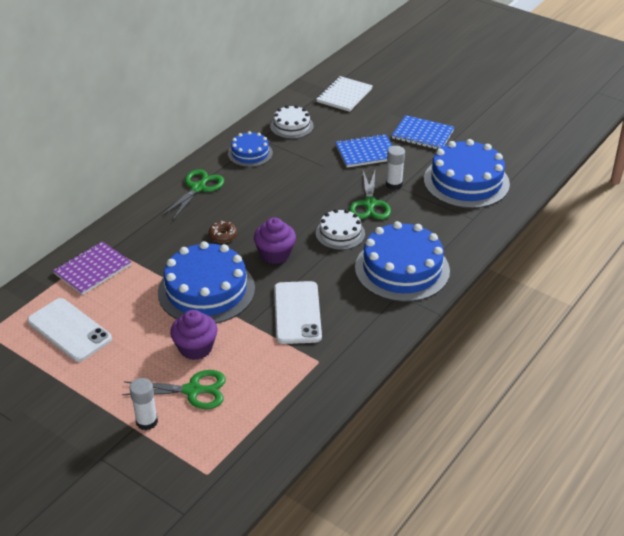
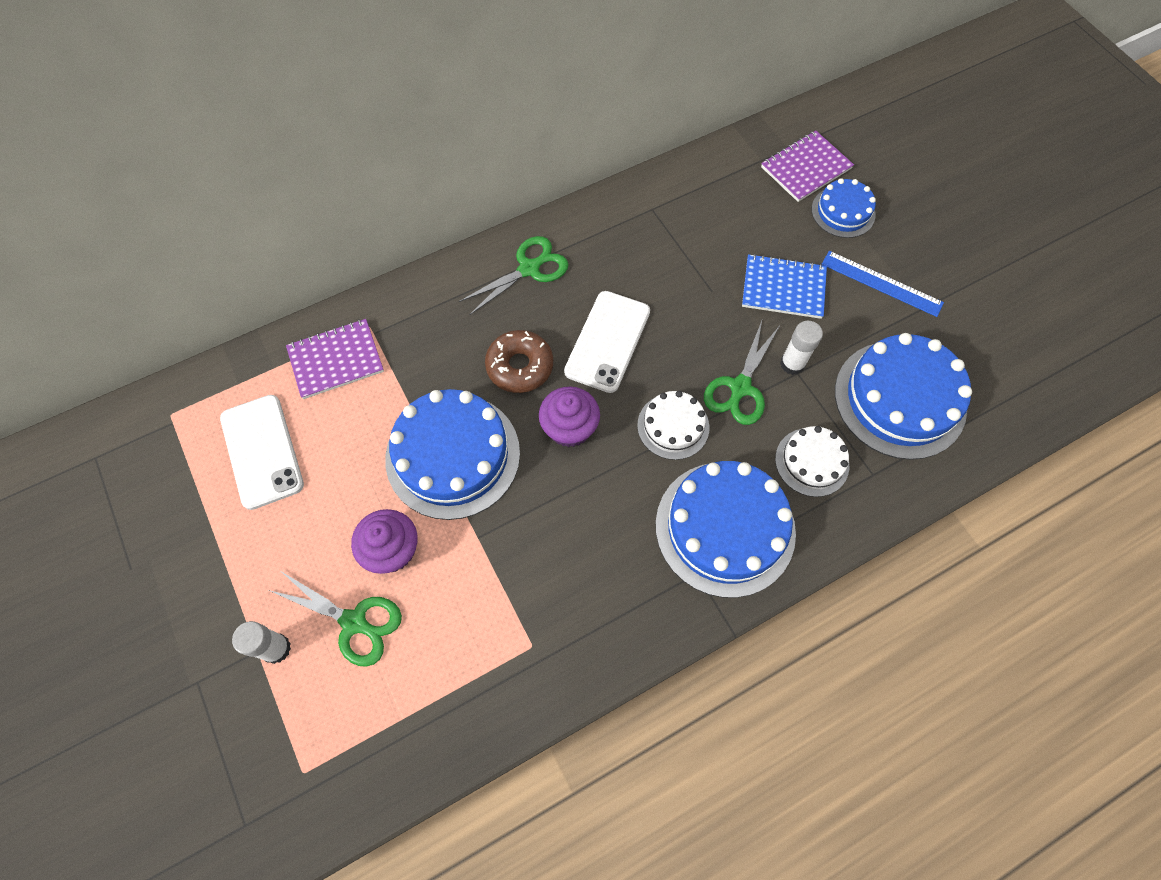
camera: 25 degrees right, 25 degrees up
(223, 235) = (520, 366): brown donut -> brown donut, size x1.69
(250, 153) = (625, 231): blue cake -> blue cake (843, 212)
(291, 126) = (705, 201): white cake -> white cake (812, 462)
(297, 312) = (547, 546): white phone -> white phone (607, 341)
(344, 95) = (806, 168): white notebook -> purple notebook
(423, 134) = (881, 283): blue notebook -> blue ruler

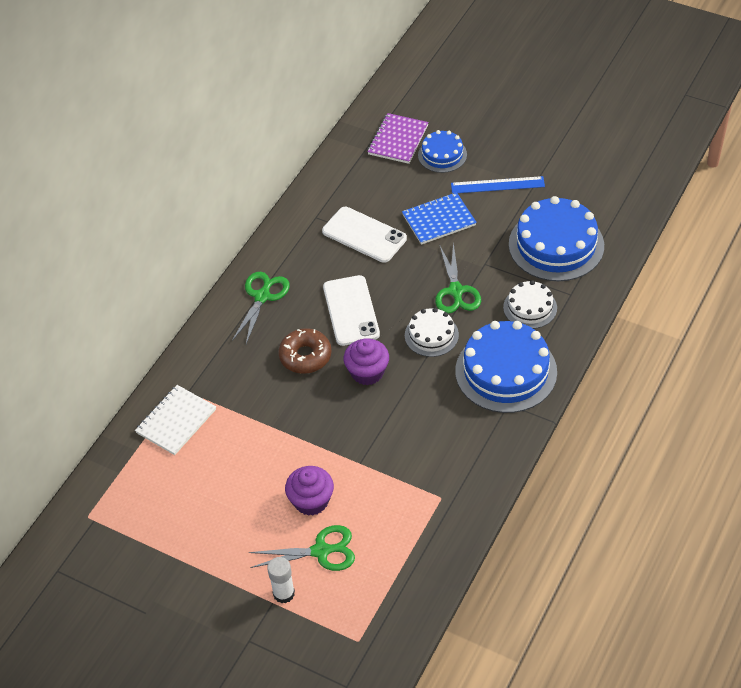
camera: 30 degrees left, 15 degrees down
(262, 451) = (173, 500): white phone -> white phone (364, 235)
(336, 360) = (176, 421): purple notebook -> white notebook
(453, 455) = (305, 429): blue cake -> none
(792, 364) = (477, 260): white glue stick -> none

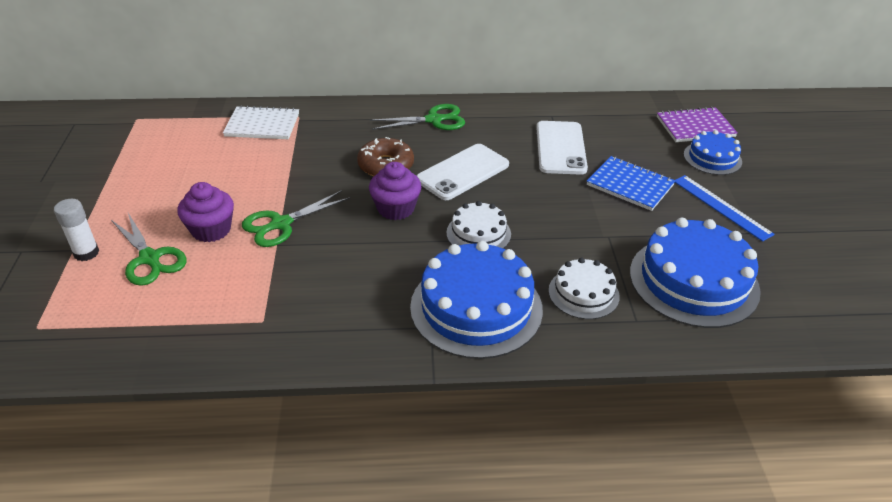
camera: 55 degrees right, 10 degrees down
(456, 291) = (551, 229): green scissors -> green scissors (281, 224)

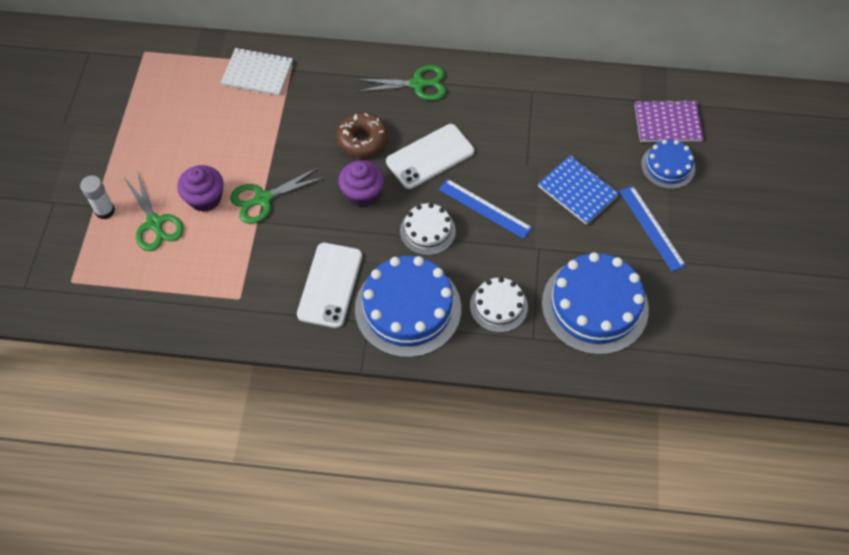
camera: 10 degrees right, 20 degrees up
(536, 208) = (484, 208): none -> blue ruler
(560, 148) = (528, 136): white phone -> white phone (330, 285)

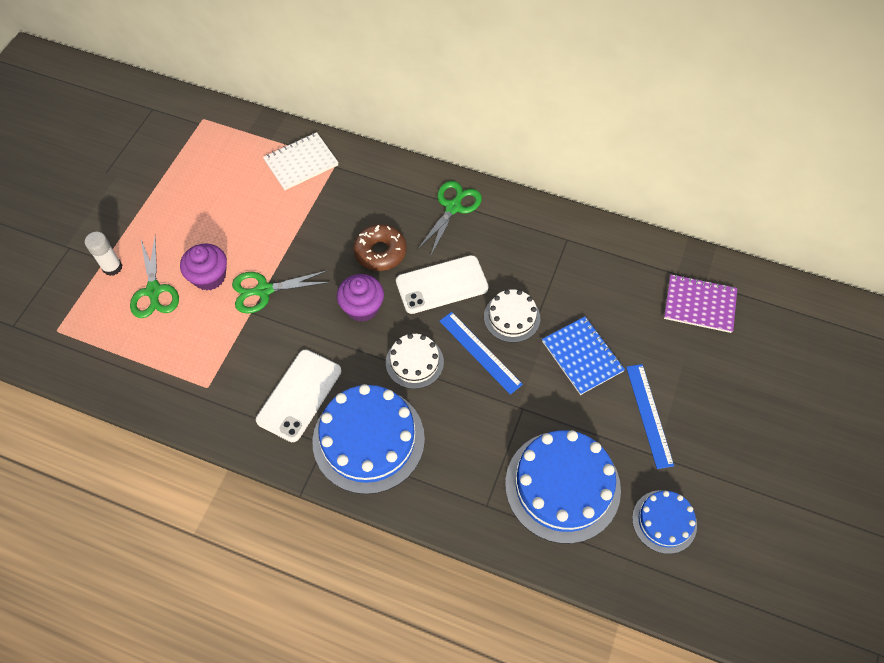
camera: 15 degrees right, 0 degrees up
(257, 73) = (301, 163): white notebook -> white notebook turned 60 degrees counterclockwise
(418, 84) = (453, 207): green scissors -> green scissors turned 75 degrees counterclockwise
(498, 306) = (461, 460): white cake -> white cake (512, 317)
(668, 166) = (686, 352): blue cake -> blue cake (664, 521)

